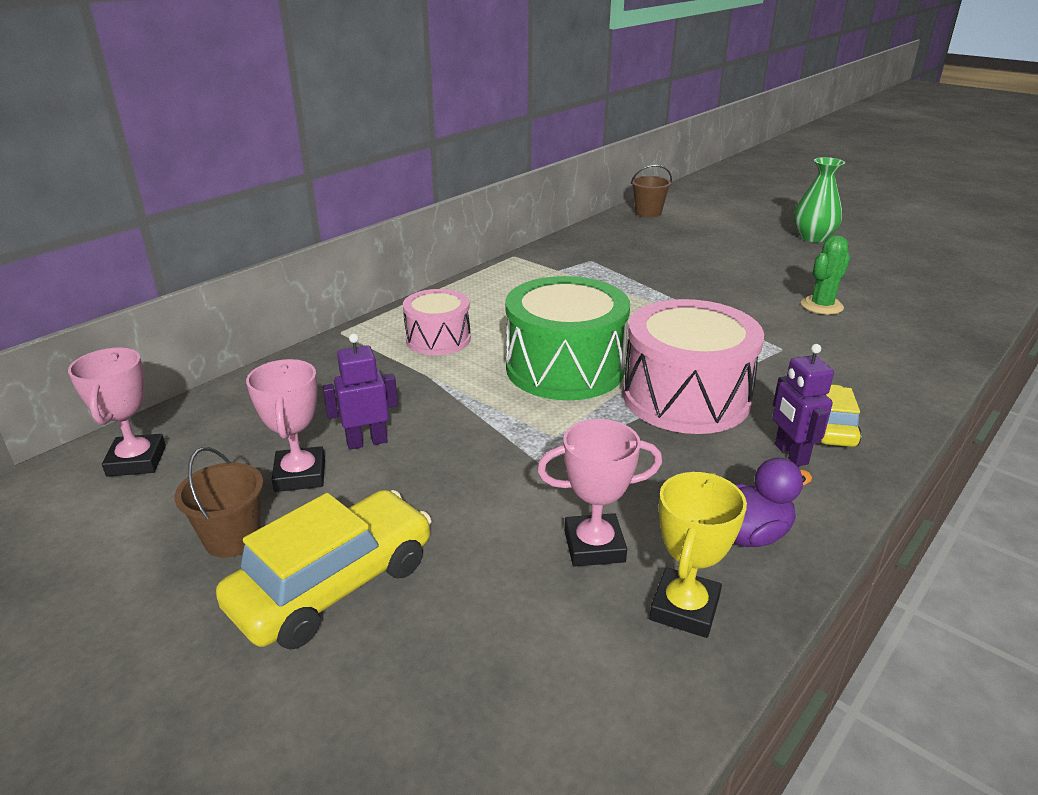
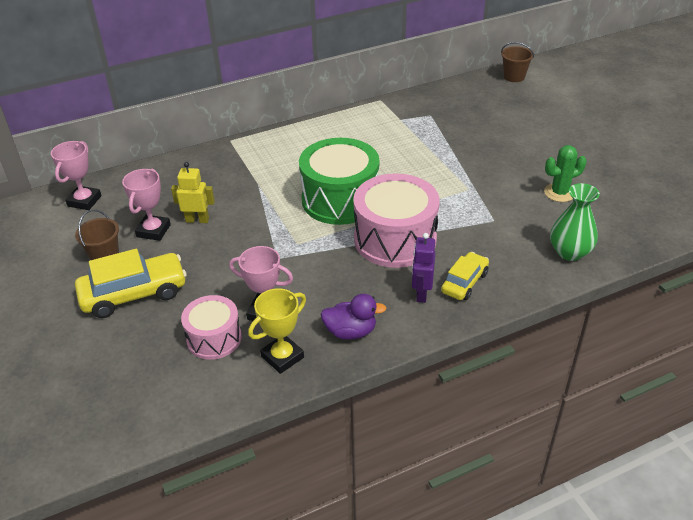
camera: 25 degrees right, 10 degrees up
(367, 442) = (197, 220): purple robot -> yellow robot
(438, 339) = (282, 159): pink drum -> pink drum (214, 338)
(813, 237) = (623, 128): green vase -> green vase (569, 252)

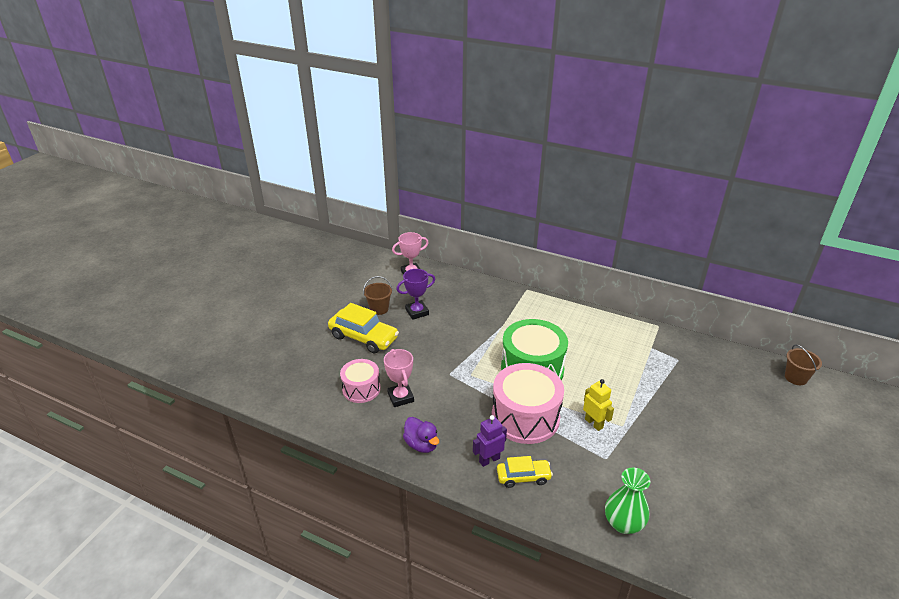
camera: 50 degrees right, 5 degrees down
(153, 231) = (417, 312): pink trophy -> purple trophy
(197, 220) = (444, 322): yellow robot -> yellow robot (594, 423)
(282, 357) = (373, 426): yellow trophy -> none
(559, 193) = (686, 482): green cactus -> none

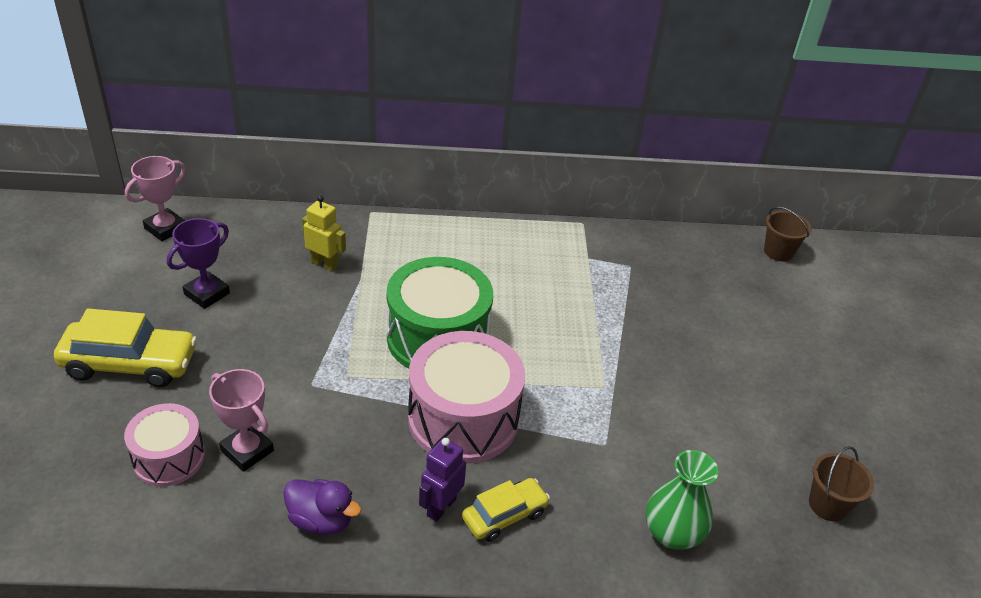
camera: 30 degrees left, 5 degrees up
(379, 309) = (135, 305): brown bucket -> brown bucket (828, 505)
(594, 423) = (564, 396): yellow robot -> yellow robot (324, 264)

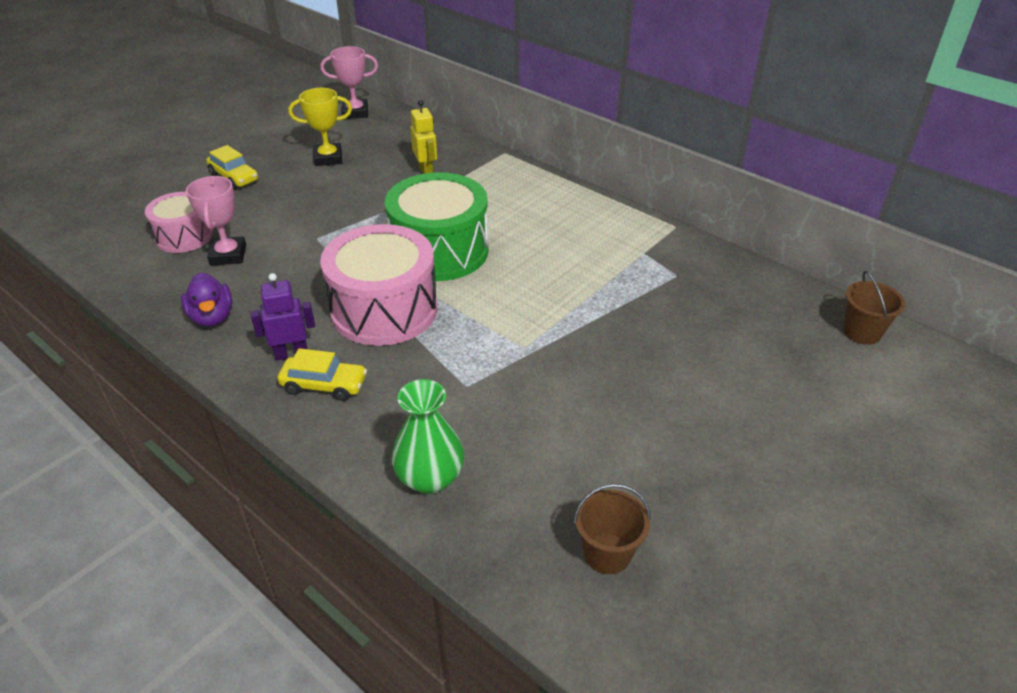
camera: 45 degrees right, 0 degrees up
(130, 364) = (234, 177): yellow car -> yellow car, size x0.60
(207, 294) = (328, 158): purple trophy -> yellow trophy

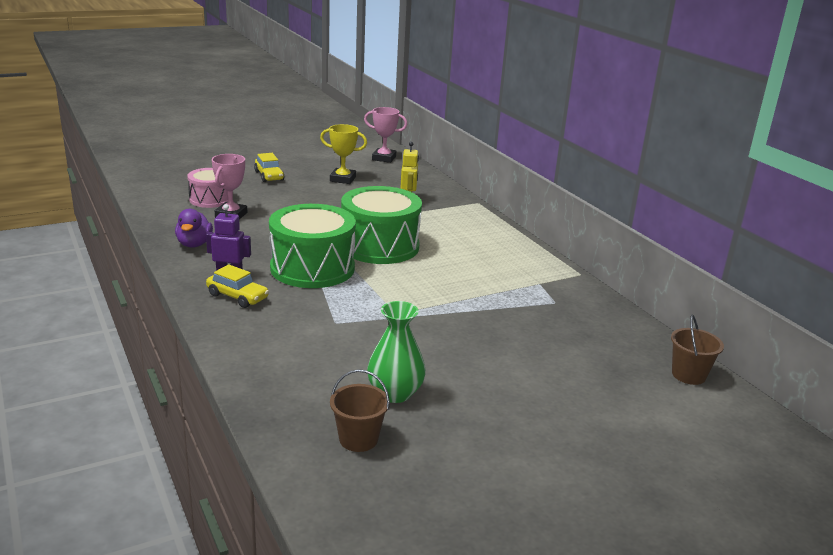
camera: 20 degrees right, 15 degrees down
(384, 309) = (312, 268): pink drum -> green drum
(430, 478) = (267, 363): green vase -> green vase (395, 393)

